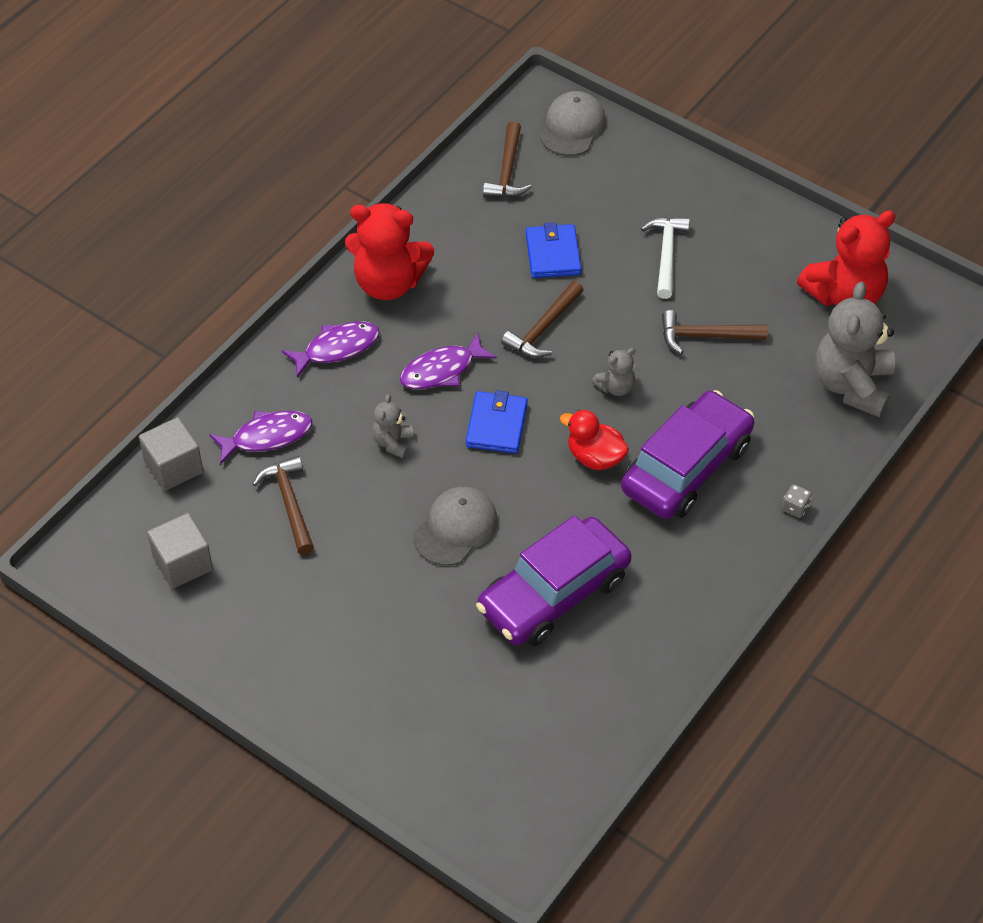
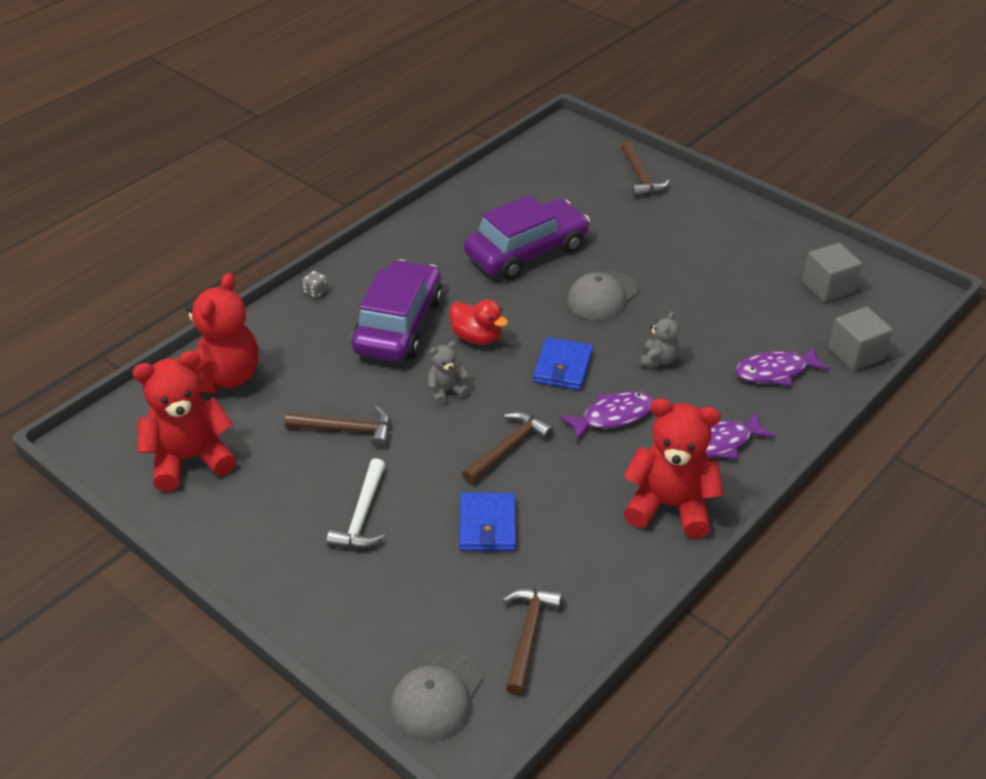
camera: 175 degrees left, 10 degrees down
(289, 503) = (746, 321): brown hammer -> brown hammer (640, 177)
(686, 467) = (398, 325): purple car -> purple car turned 150 degrees clockwise
(852, 385) = (223, 378): grey teddy bear -> red teddy bear

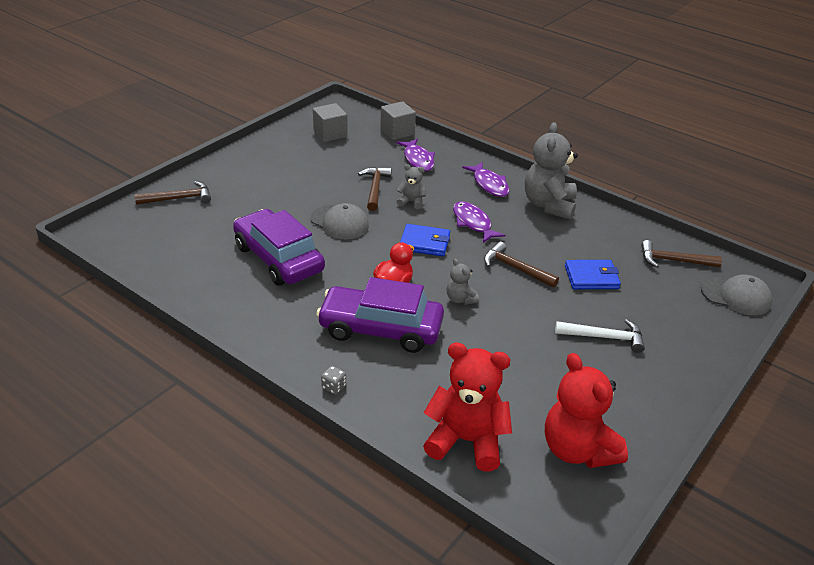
camera: 95 degrees left, 5 degrees down
(346, 429) = (516, 352): brown hammer -> brown hammer (375, 188)
(670, 506) = (549, 205): red teddy bear -> grey teddy bear

